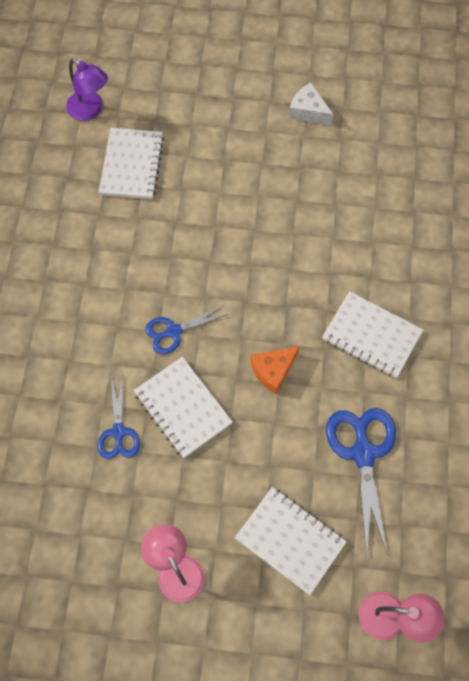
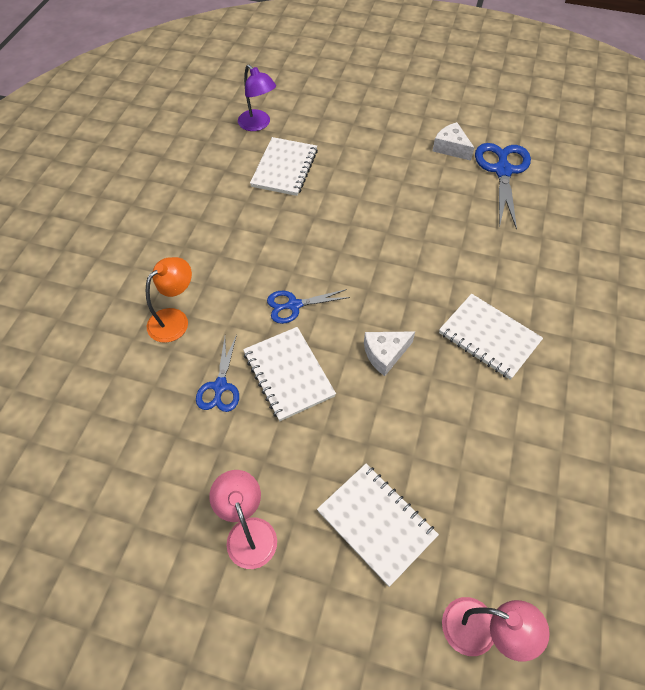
camera: 10 degrees right, 10 degrees down
(56, 367) = (175, 319): none -> orange lamp
(273, 371) = (385, 354): orange cheese -> white cheese
(363, 454) = (467, 447): blue scissors -> blue scissors (502, 171)

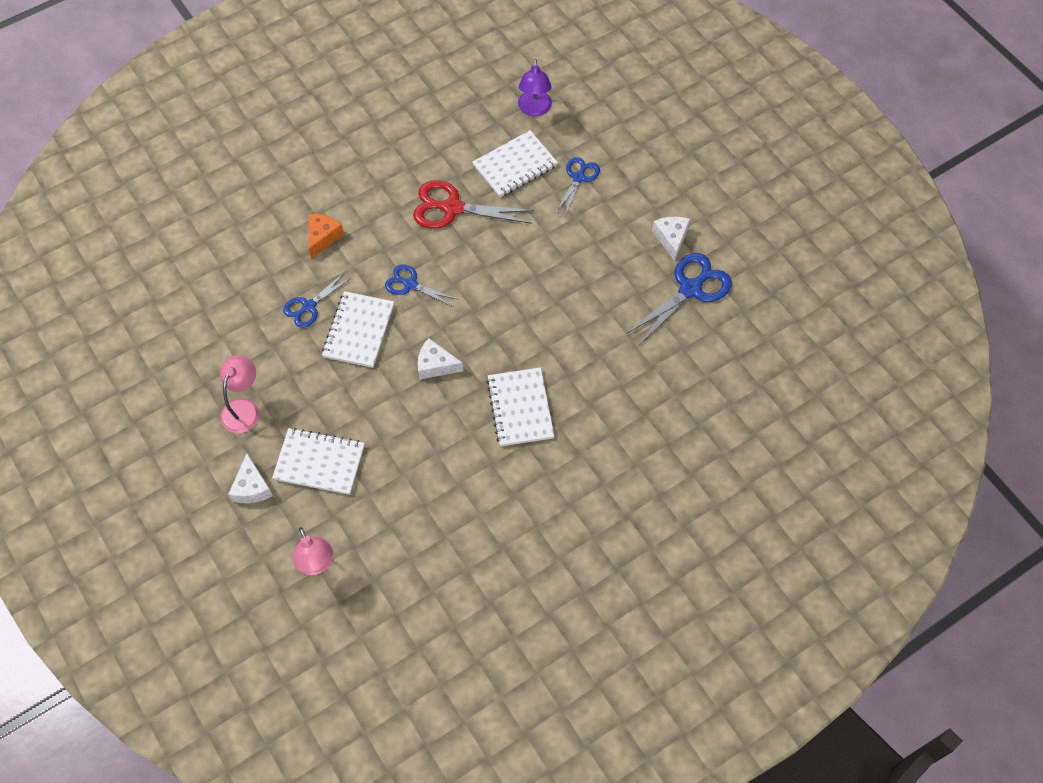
camera: 40 degrees right, 5 degrees up
(175, 319) = (323, 237): orange lamp -> orange cheese
(267, 226) = (452, 208): none -> red scissors
(336, 608) = (252, 487): none -> white cheese
(341, 149) = (578, 178): none -> blue scissors
(376, 523) = (319, 462): white notebook -> white notebook turned 75 degrees counterclockwise

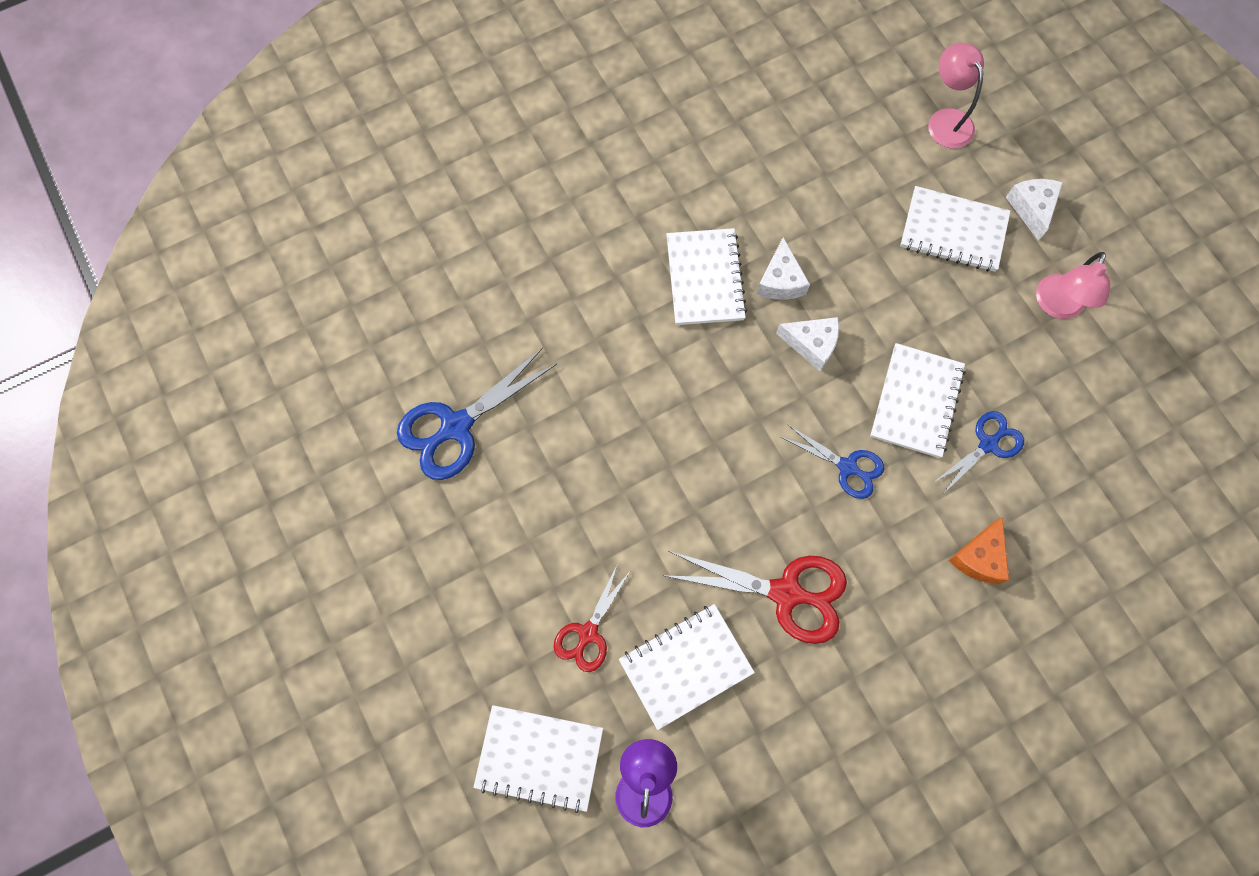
camera: 175 degrees left, 10 degrees up
(578, 178) = (588, 633): blue scissors -> red scissors
(599, 116) = (539, 757): none -> white notebook
(671, 238) = (467, 511): white cheese -> white cheese (780, 281)

